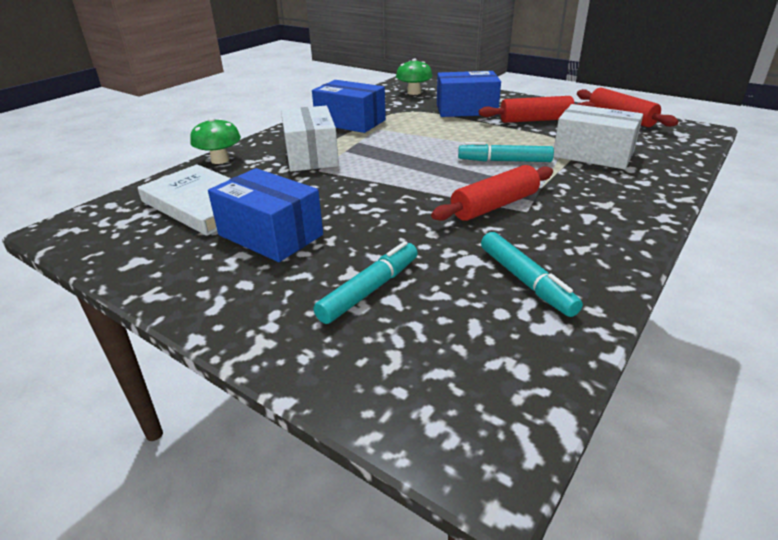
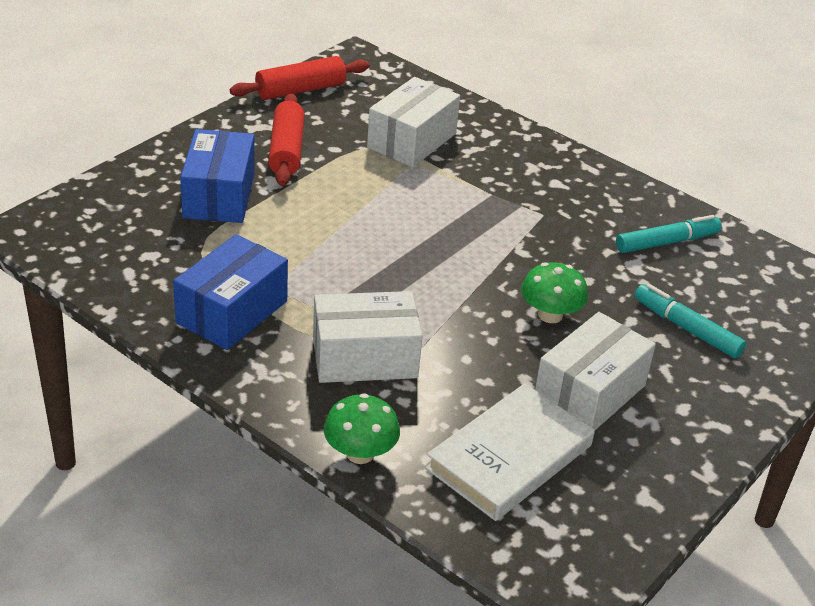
camera: 90 degrees left, 5 degrees up
(270, 235) = (589, 393): blue box -> white box
(414, 92) = (105, 231): green mushroom -> green mushroom (550, 315)
(495, 206) = (531, 231): red rolling pin -> none
(504, 161) = (418, 202): turquoise marker -> none

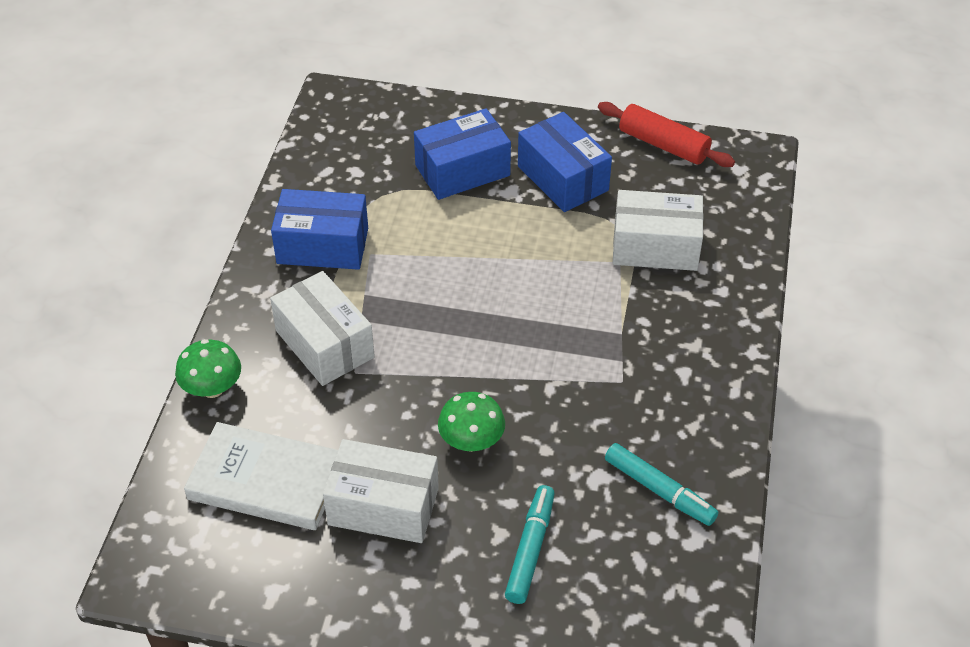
camera: 65 degrees right, 10 degrees up
(287, 150) = (562, 178): red rolling pin -> blue box

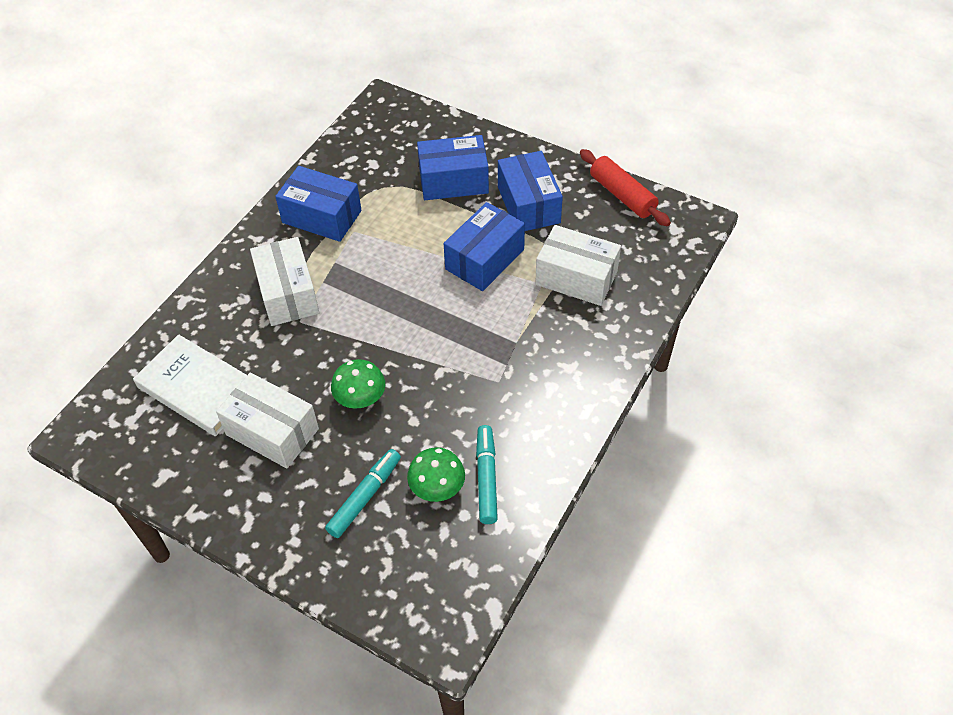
camera: 20 degrees right, 5 degrees up
(212, 388) = (193, 307): green mushroom -> green mushroom (437, 488)
(541, 250) = (485, 259): none -> blue box
(659, 490) = (486, 478): turquoise marker -> turquoise marker turned 150 degrees counterclockwise

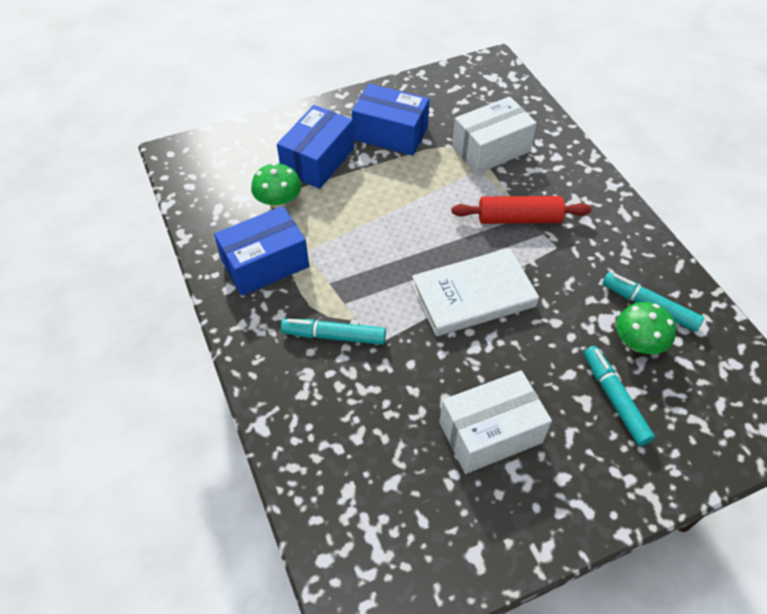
camera: 55 degrees left, 0 degrees up
(198, 388) = (387, 470): white book -> white book (473, 296)
(288, 294) = (334, 336): white box -> turquoise marker
(360, 398) = (503, 346): green mushroom -> green mushroom (278, 202)
(485, 259) = (422, 187): blue box -> none
(622, 195) = (433, 83): red rolling pin -> red rolling pin (519, 218)

